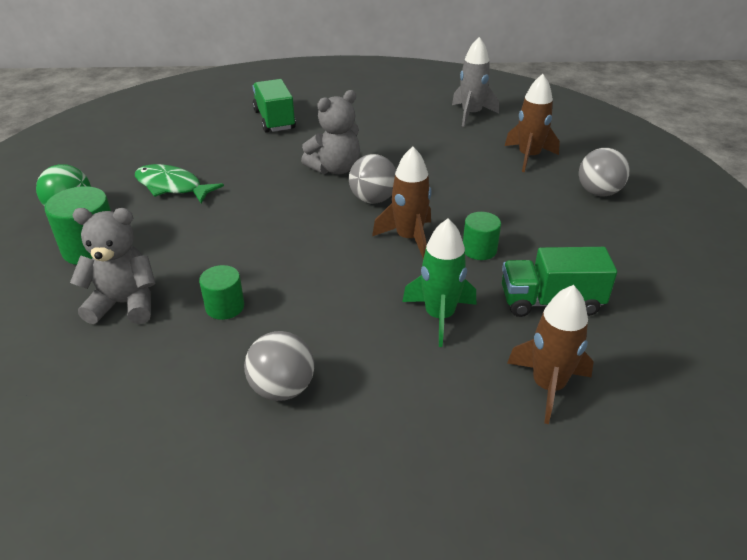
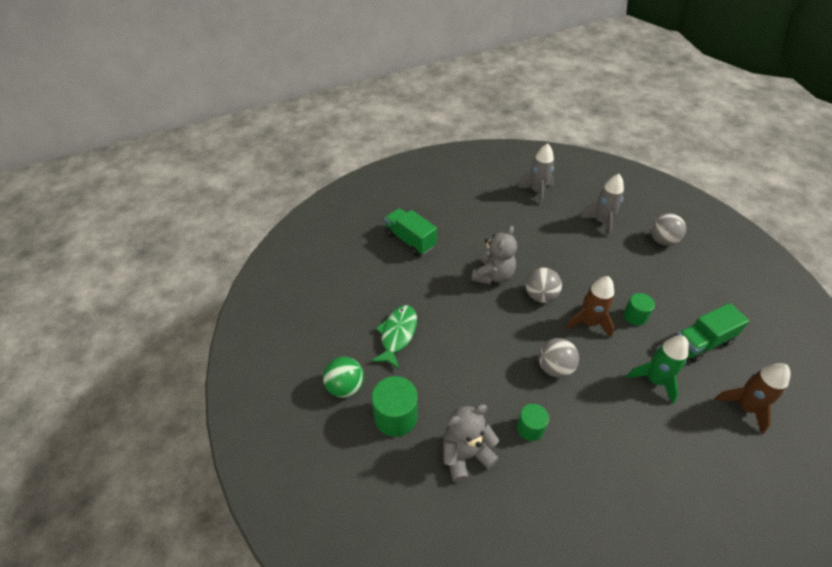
camera: 25 degrees left, 10 degrees up
(172, 187) = (397, 335): green fish -> green fish turned 105 degrees clockwise
(282, 388) = (617, 476): grey ball -> grey ball (554, 368)
(528, 157) = (601, 222): brown rocket -> grey rocket

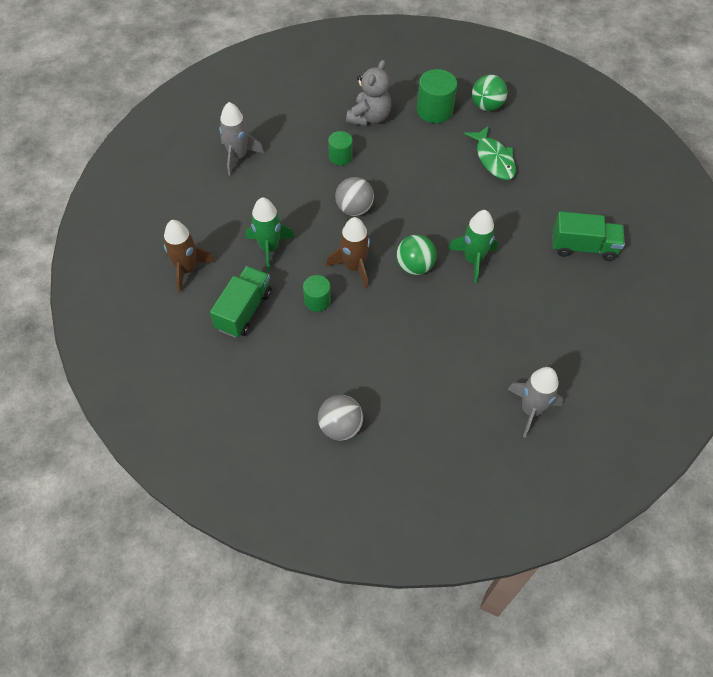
camera: 140 degrees right, 10 degrees up
(493, 276) = (473, 260): grey teddy bear -> green rocket
(540, 296) = (414, 266): grey ball -> green ball
(601, 222) = (424, 410): grey rocket -> grey rocket (238, 156)

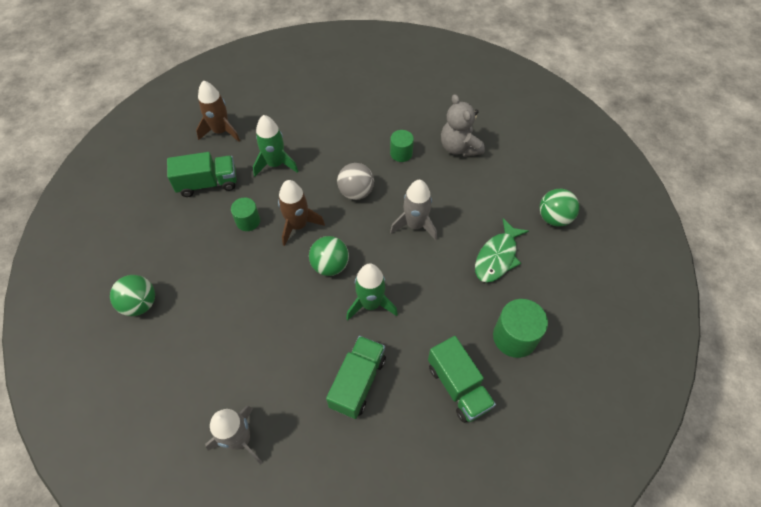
camera: 55 degrees right, 0 degrees up
(238, 156) = (346, 96): grey rocket -> grey rocket (415, 225)
(340, 426) = (140, 304): grey ball -> green ball
(369, 117) = (459, 147): grey teddy bear -> grey teddy bear turned 75 degrees clockwise
(434, 110) = (510, 184): green cylinder -> green cylinder (514, 337)
(536, 306) = (358, 382): none -> green truck

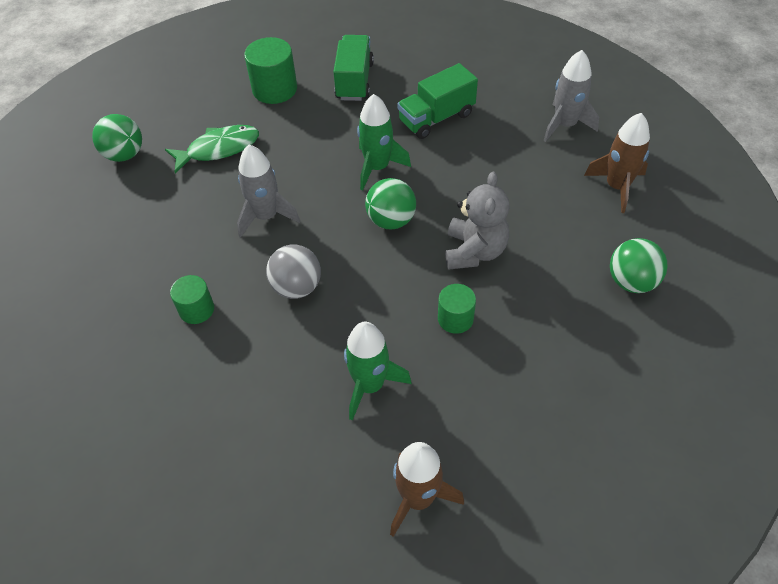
camera: 145 degrees left, 5 degrees down
(208, 183) = (484, 406): green truck -> none
(298, 225) = (396, 282): brown rocket -> brown rocket (617, 187)
(459, 147) = (122, 279): grey teddy bear -> grey teddy bear (474, 251)

